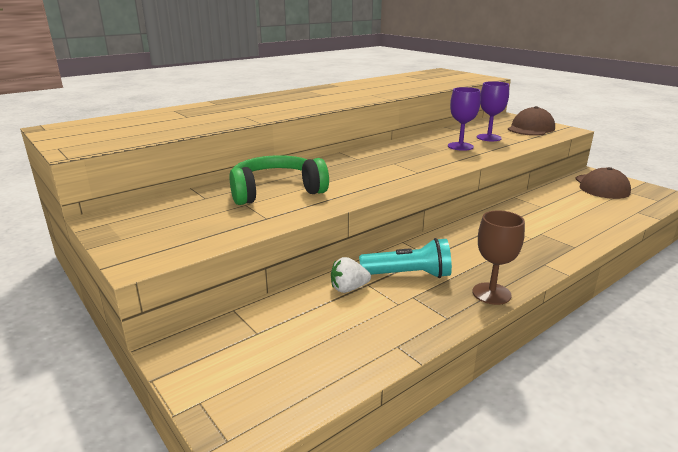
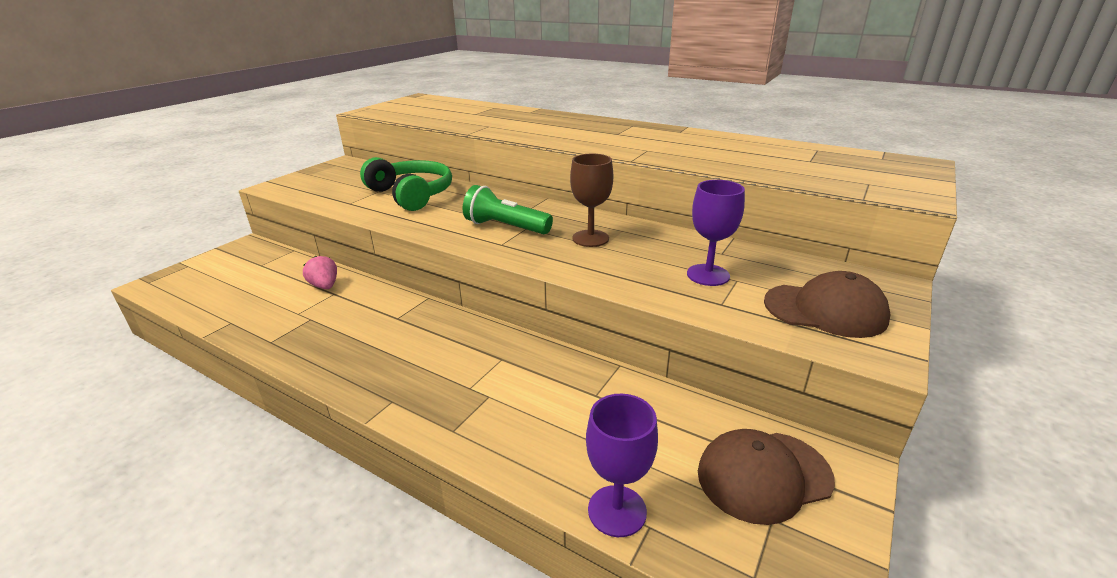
camera: 70 degrees right, 5 degrees up
(348, 288) = (325, 286): white strawberry -> pink strawberry
(387, 168) = (505, 227): none -> green flashlight
(408, 275) = (352, 311): turquoise flashlight -> none
(460, 146) = (634, 258): purple goblet -> purple goblet (617, 511)
(491, 293) = (315, 364): brown goblet -> brown goblet (590, 238)

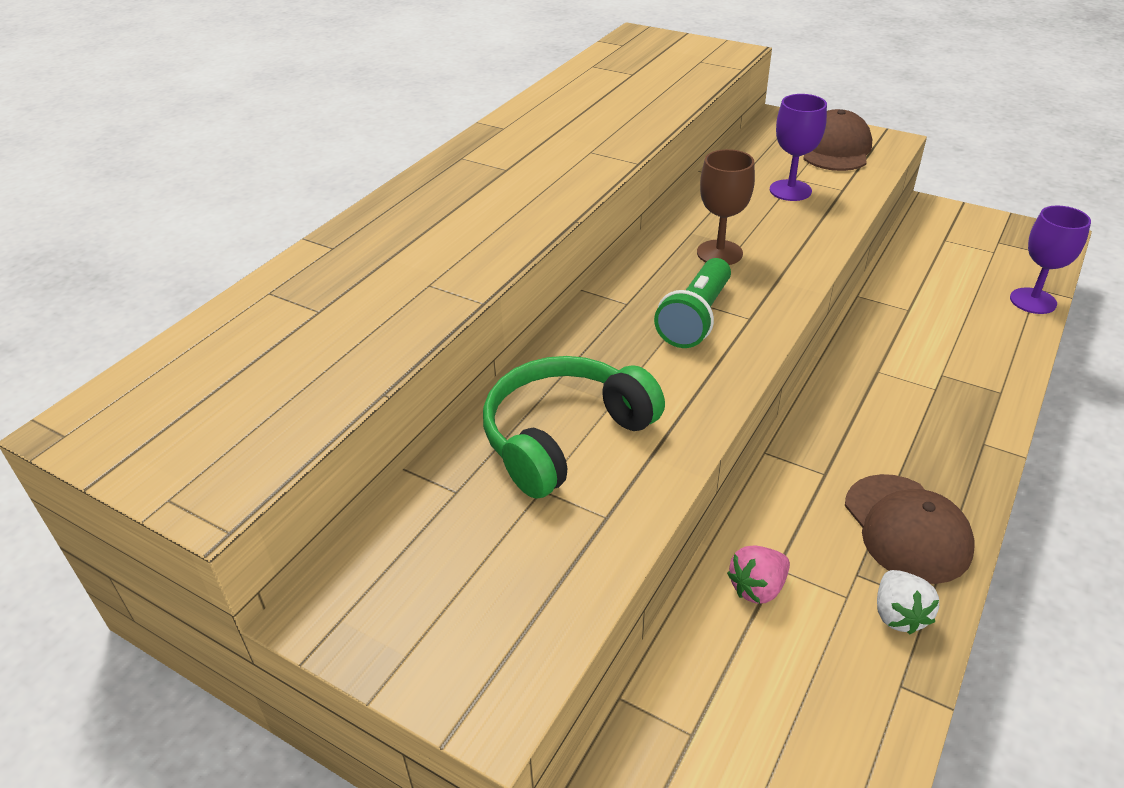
camera: 90 degrees left, 10 degrees up
(271, 329) = (898, 615): none -> white strawberry
(763, 475) = (961, 239): brown cap -> brown cap (907, 528)

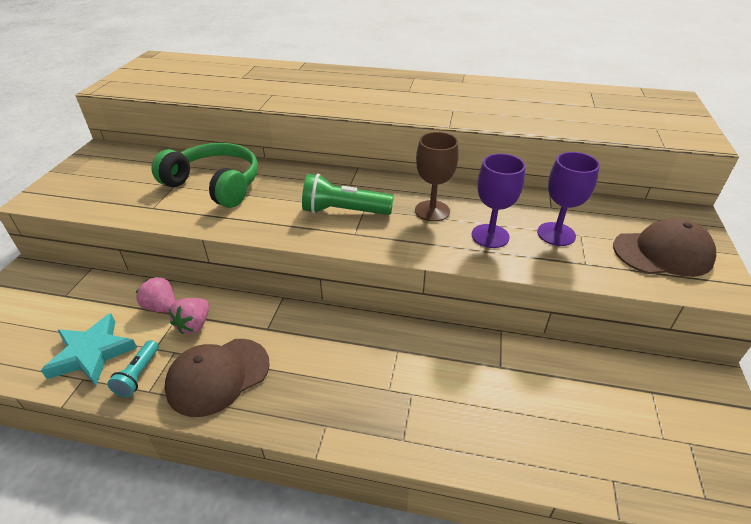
camera: 70 degrees right, 0 degrees up
(805, 549) = (194, 325): none -> pink strawberry
(848, 677) = (92, 353): none -> turquoise star
(898, 615) = (138, 375): white strawberry -> turquoise flashlight
(1033, 301) = (582, 475): purple goblet -> purple goblet (490, 236)

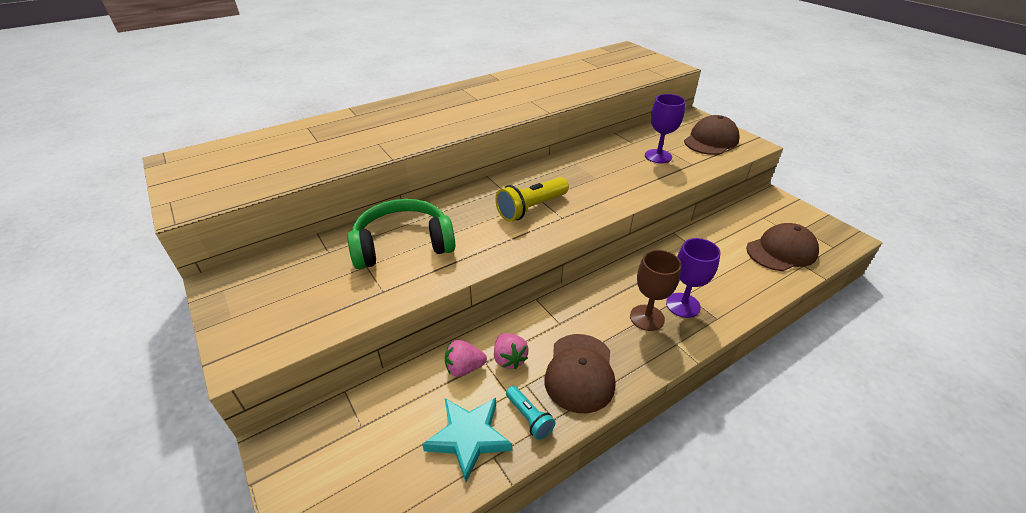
camera: 45 degrees left, 0 degrees up
(344, 211) = (531, 208): green flashlight -> yellow flashlight
(432, 211) = (580, 178): brown goblet -> brown goblet (647, 318)
(490, 236) = (632, 175): purple goblet -> purple goblet (683, 305)
(608, 442) = (781, 251): none -> brown cap

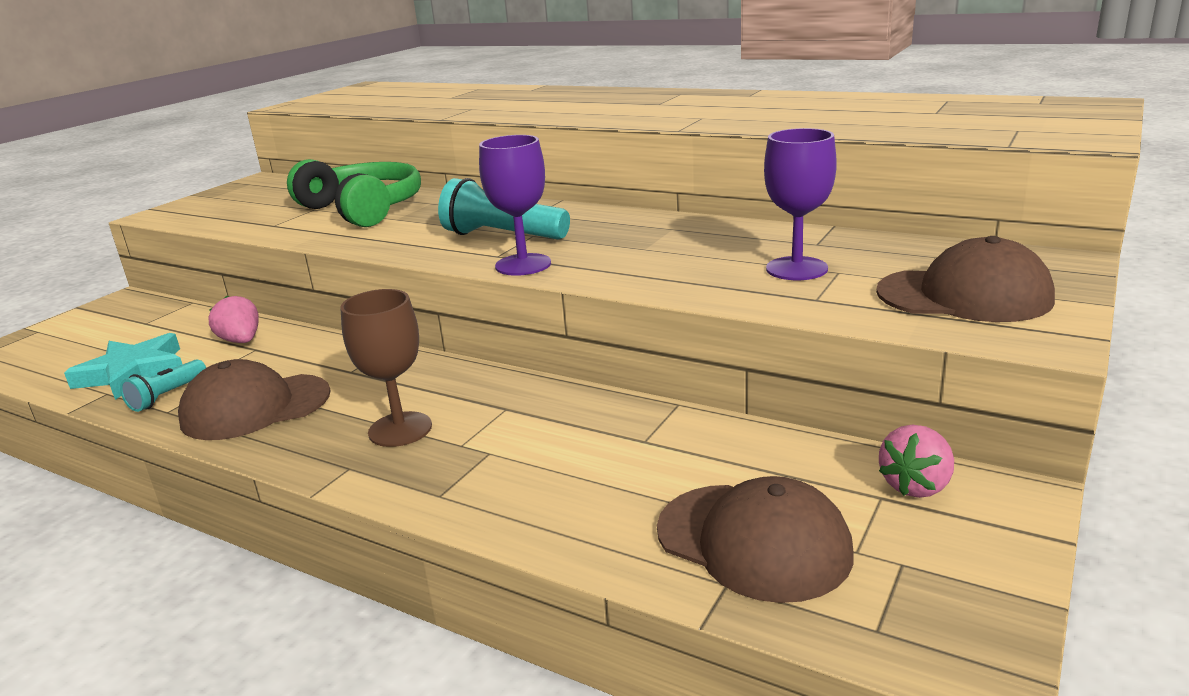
camera: 65 degrees right, 15 degrees down
(509, 359) = (265, 359): pink strawberry -> pink strawberry (916, 486)
(531, 208) = (502, 236): yellow flashlight -> turquoise flashlight
(683, 305) = (454, 454): purple goblet -> purple goblet (523, 265)

